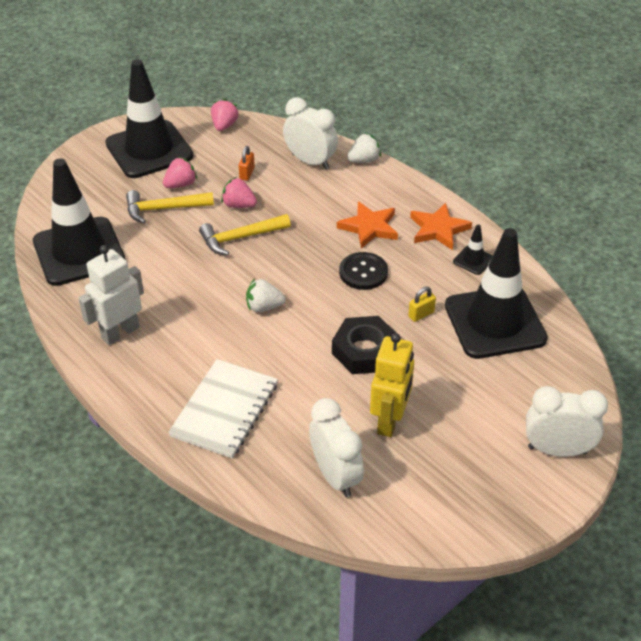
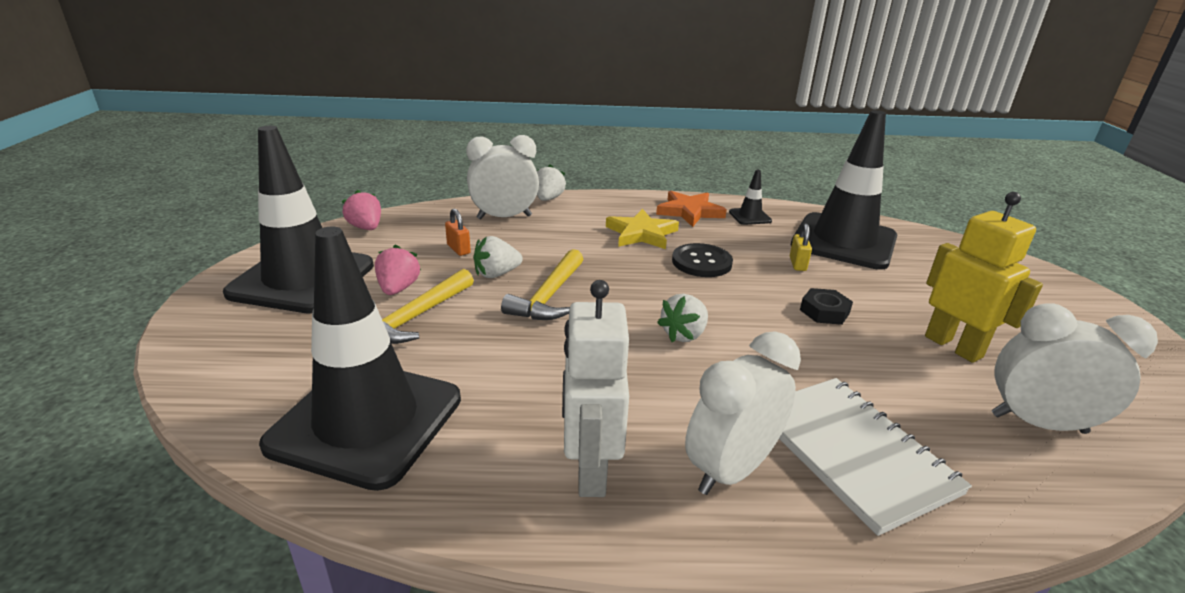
camera: 50 degrees left, 15 degrees down
(239, 205) = (496, 274): pink strawberry -> white strawberry
(365, 351) = (824, 312): black nut -> black nut, size x0.57
(369, 227) = (641, 233): orange star -> yellow star
(557, 450) = (1047, 287): white clock -> white clock (730, 470)

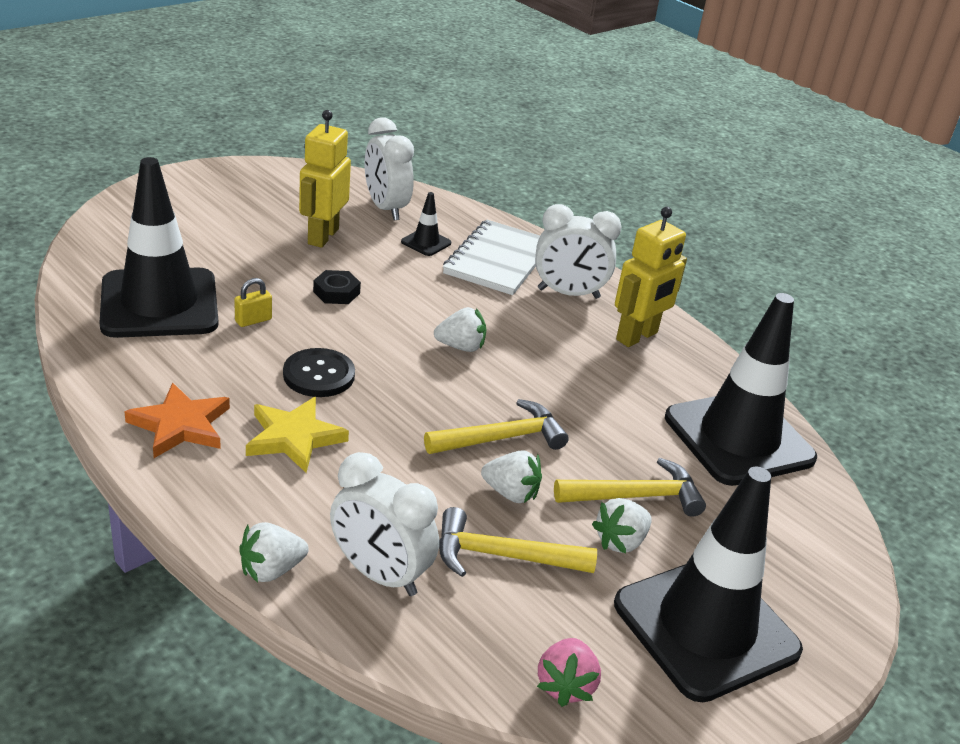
camera: 135 degrees left, 5 degrees up
(398, 289) = (620, 541): pink strawberry -> white strawberry
(458, 249) = (503, 556): orange padlock -> yellow hammer
(590, 470) = (637, 336): white robot -> yellow robot
(750, 216) = (147, 376): black traffic cone -> black traffic cone (426, 242)

